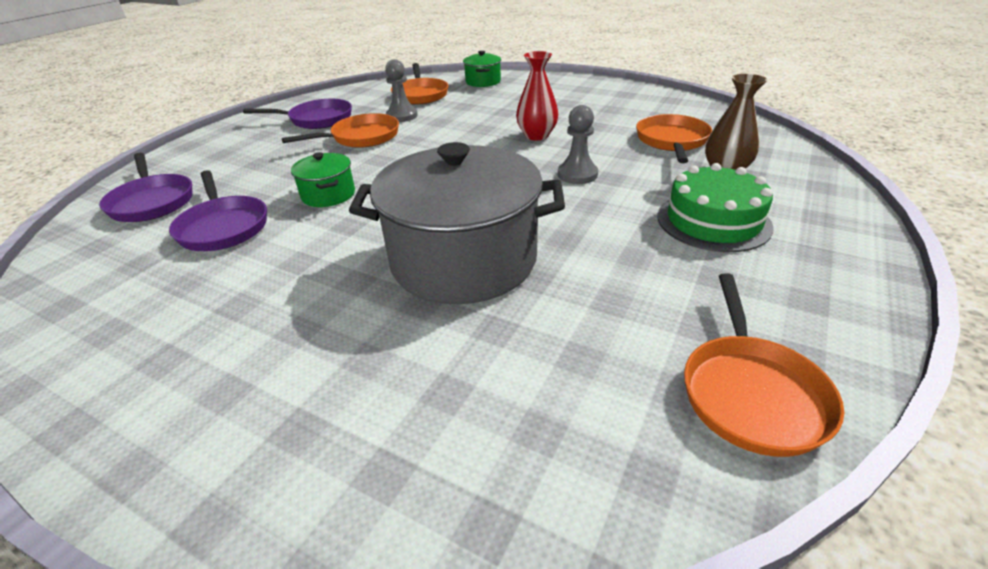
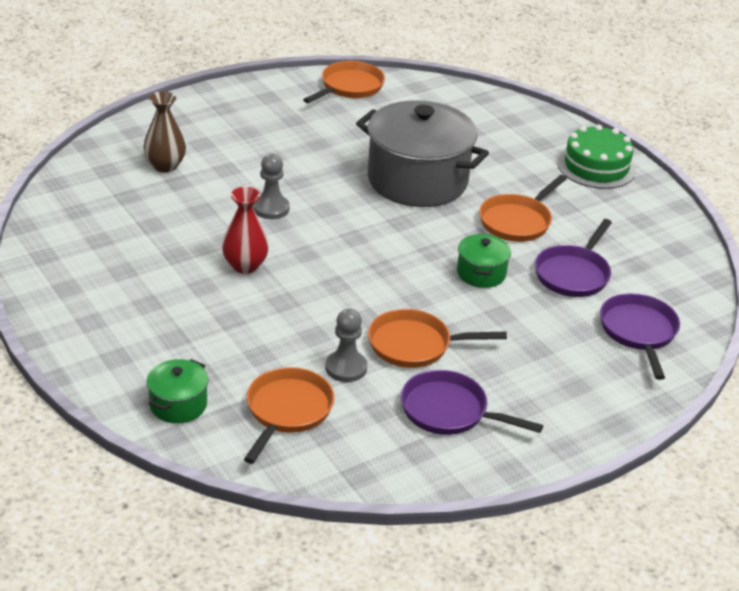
camera: 155 degrees left, 0 degrees up
(223, 227) = (573, 274): purple pan -> purple pan turned 150 degrees counterclockwise
(672, 141) = (148, 206): orange pan -> orange pan (517, 221)
(713, 221) = (241, 142): green cake -> green cake (596, 166)

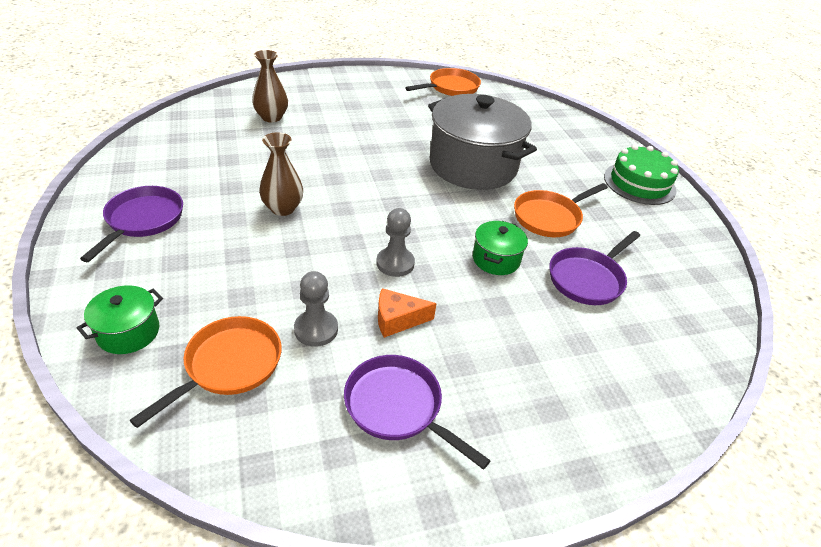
camera: 15 degrees right, 5 degrees up
(245, 265) = (283, 208): red vase -> brown vase
(271, 208) = (335, 165): grey pawn -> grey pawn (395, 263)
(415, 345) = (397, 320): orange pan -> orange cheese
(638, 332) = (640, 357): purple pan -> purple pan (142, 220)

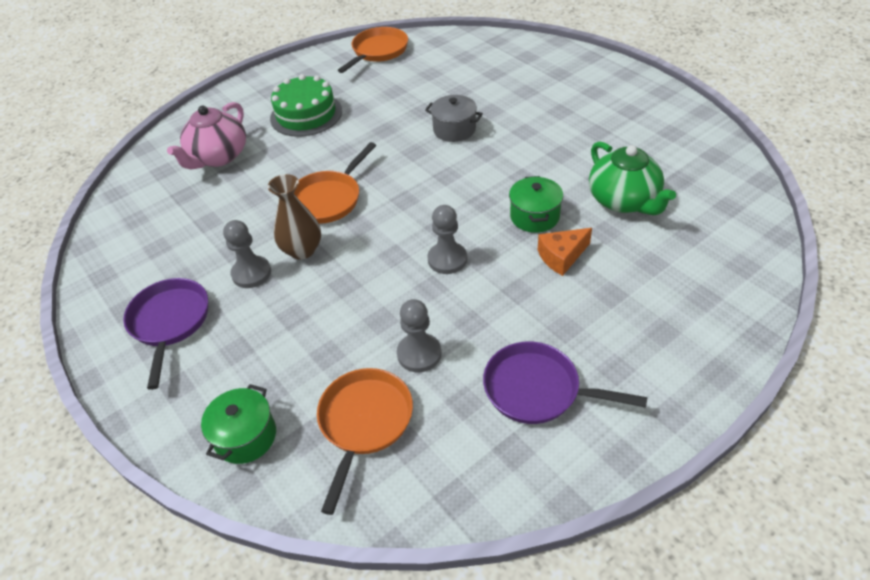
camera: 15 degrees left, 5 degrees up
(231, 210) = (251, 273): none -> grey pawn
(271, 117) = (218, 157): brown vase -> pink teapot
(397, 320) = (485, 312): orange cheese -> orange cheese (561, 256)
(473, 166) = (454, 130): grey pot -> grey pot, size x0.45
(549, 217) = (556, 154): orange pan -> orange pan (328, 199)
(588, 279) = (624, 201): purple pan -> green teapot
(639, 183) = (614, 87): green cake -> green cake (306, 114)

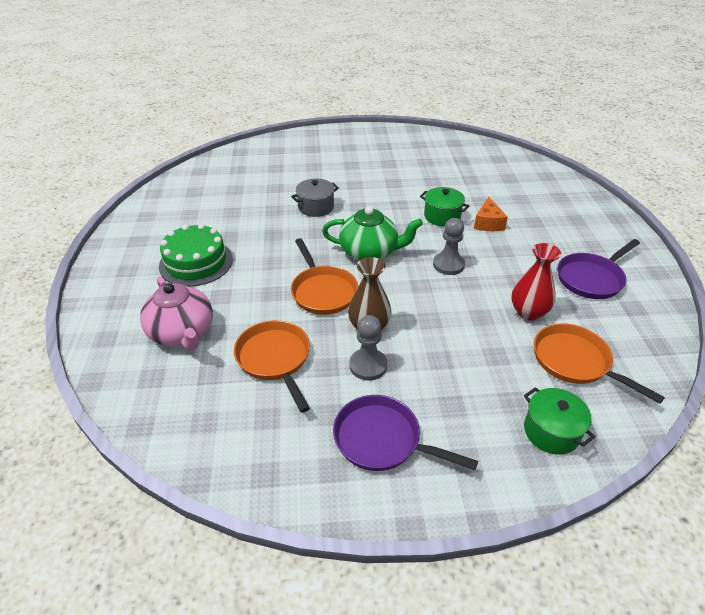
camera: 60 degrees left, 5 degrees down
(378, 51) = (168, 198): orange pan -> orange pan (275, 359)
(419, 354) = (528, 312): grey pawn -> red vase
(624, 201) = (461, 183): green teapot -> green teapot (370, 252)

